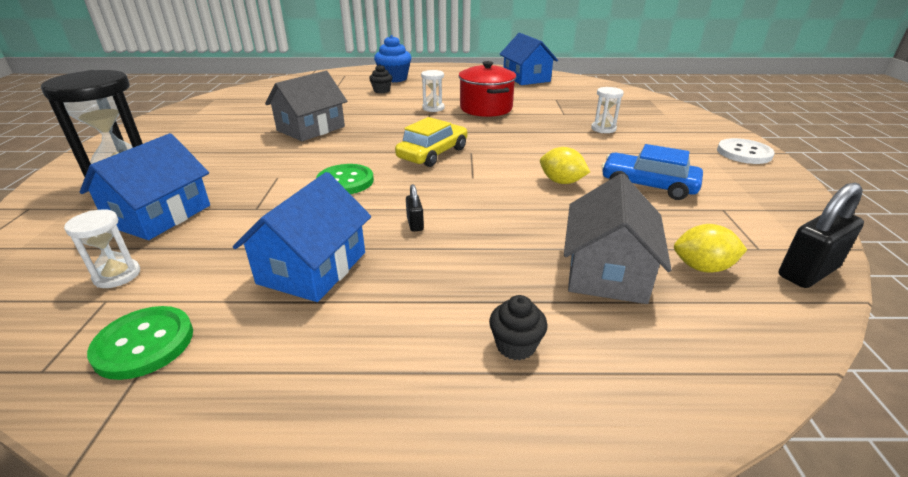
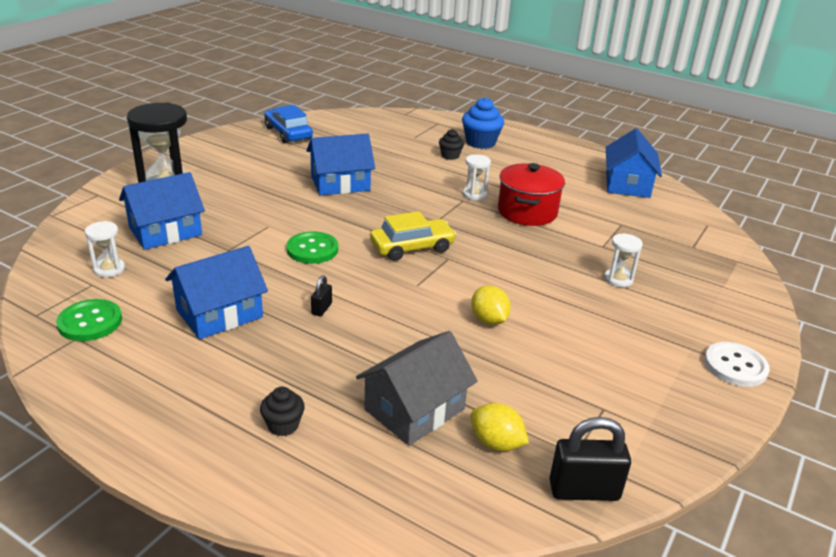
camera: 30 degrees right, 0 degrees up
(311, 128) = (340, 183): grey house -> blue house
(648, 185) = (566, 356): blue car -> blue car (288, 133)

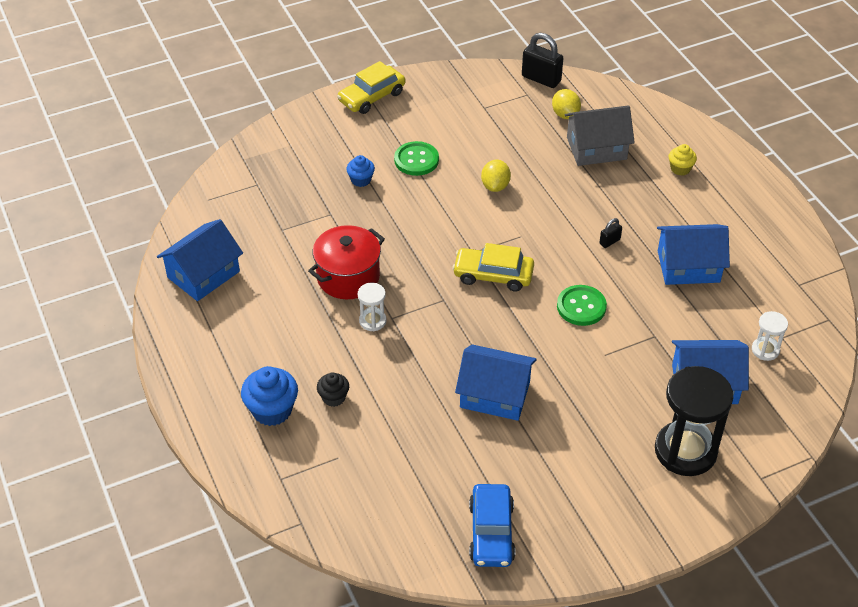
camera: 145 degrees left, 15 degrees up
(90, 322) = (787, 295): green button -> green button (416, 160)
(283, 425) = (680, 169): black cupcake -> yellow cupcake
(618, 279) = (361, 180): white hourglass -> blue cupcake
(735, 366) = (372, 97): white button -> yellow car

